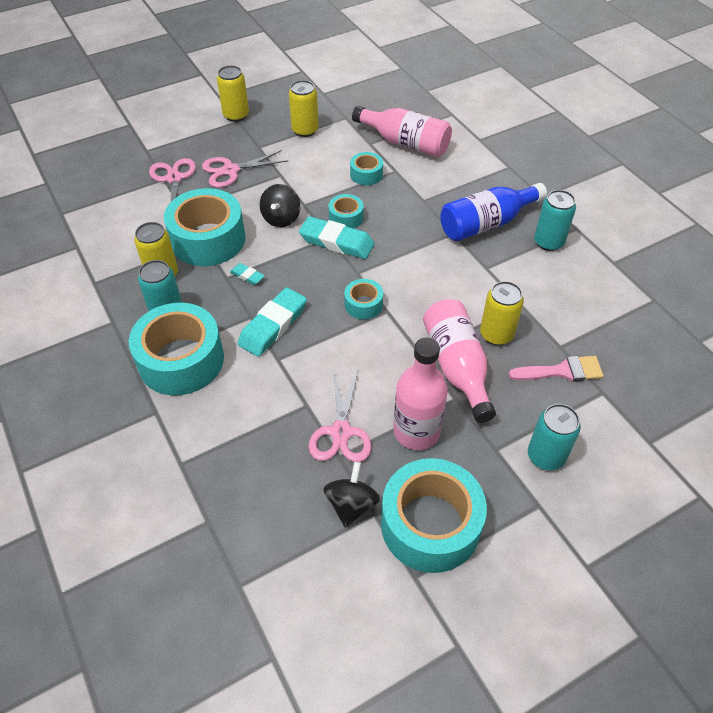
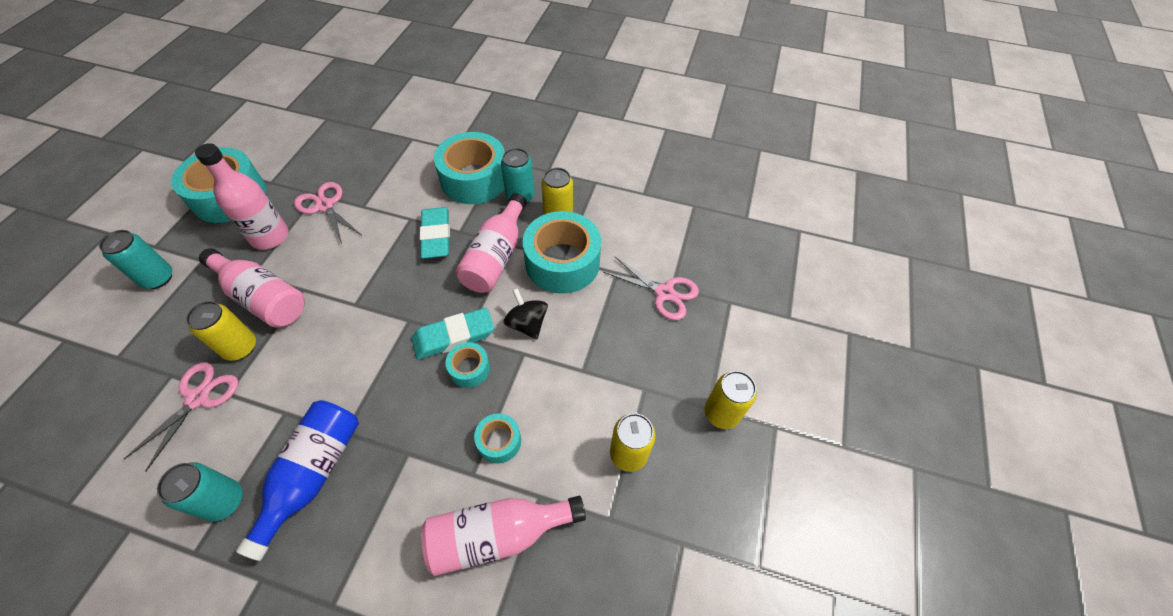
camera: 135 degrees right, 5 degrees up
(230, 170) = (632, 338): pink scissors -> pink scissors (198, 398)
(247, 276) = (496, 256): turquoise eraser -> pink bottle
(351, 505) = (288, 178): black spinning top -> none
(363, 304) = (379, 296): turquoise tape -> none
(562, 371) = (162, 352): pink brush -> none

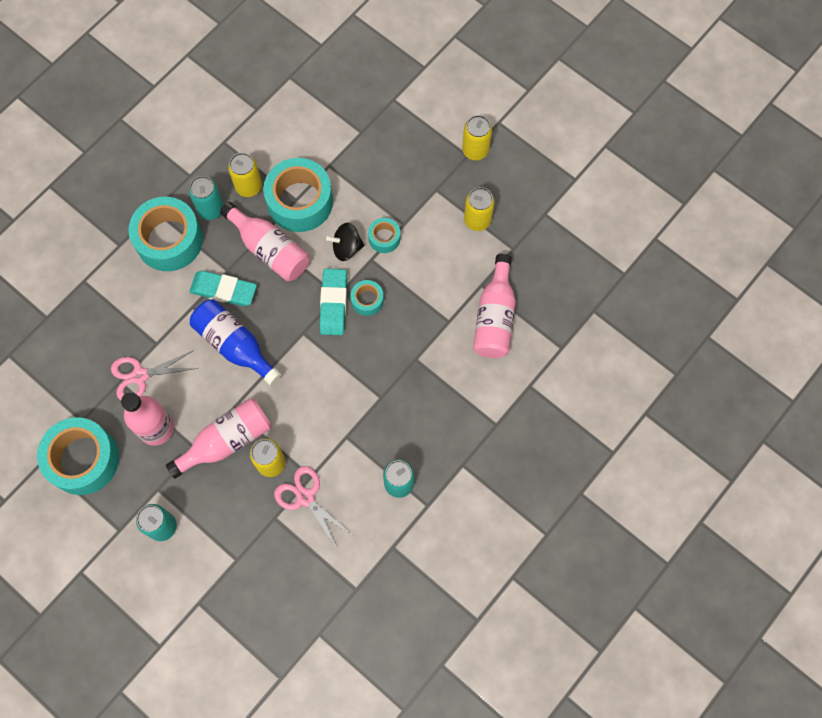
camera: 65 degrees left, 15 degrees up
(313, 474) = (404, 423): blue bottle -> blue bottle (235, 345)
(499, 441) = (433, 297): turquoise tape -> turquoise tape (384, 238)
(665, 293) = (365, 140): pink scissors -> none

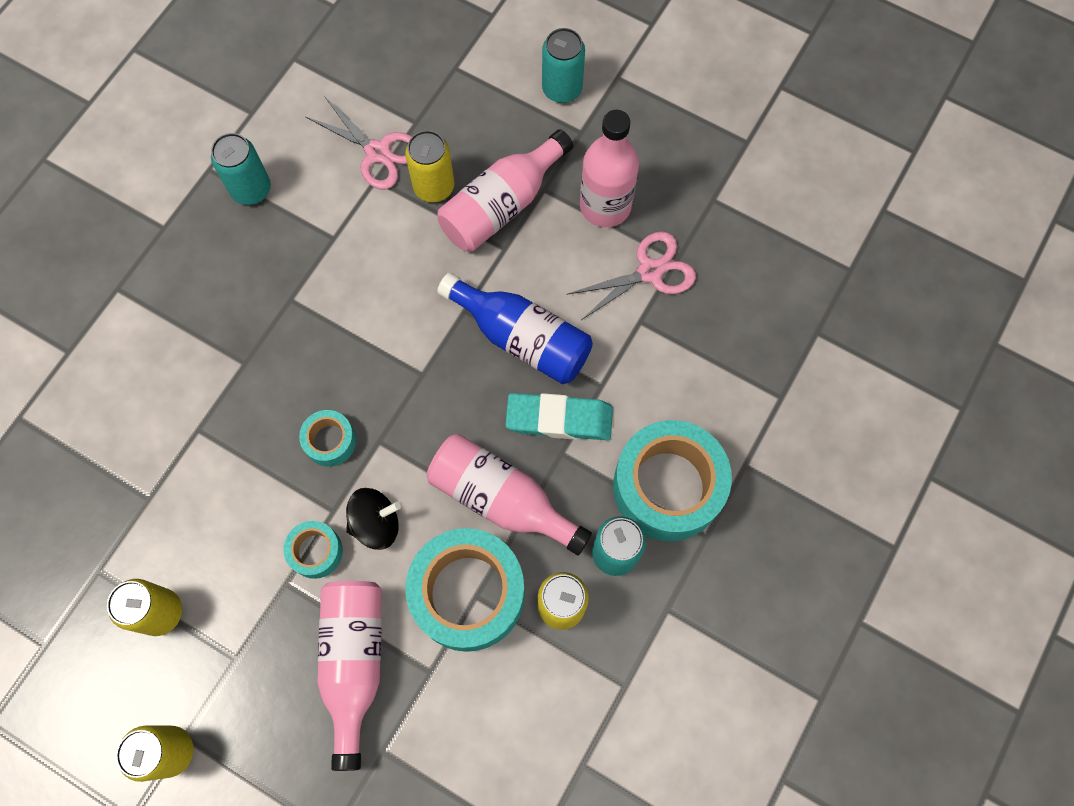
camera: 170 degrees right, 0 degrees up
(83, 459) = (693, 151): turquoise tape -> none
(333, 303) = (382, 427): turquoise eraser -> none
(495, 317) = (124, 448): pink bottle -> pink bottle (354, 662)

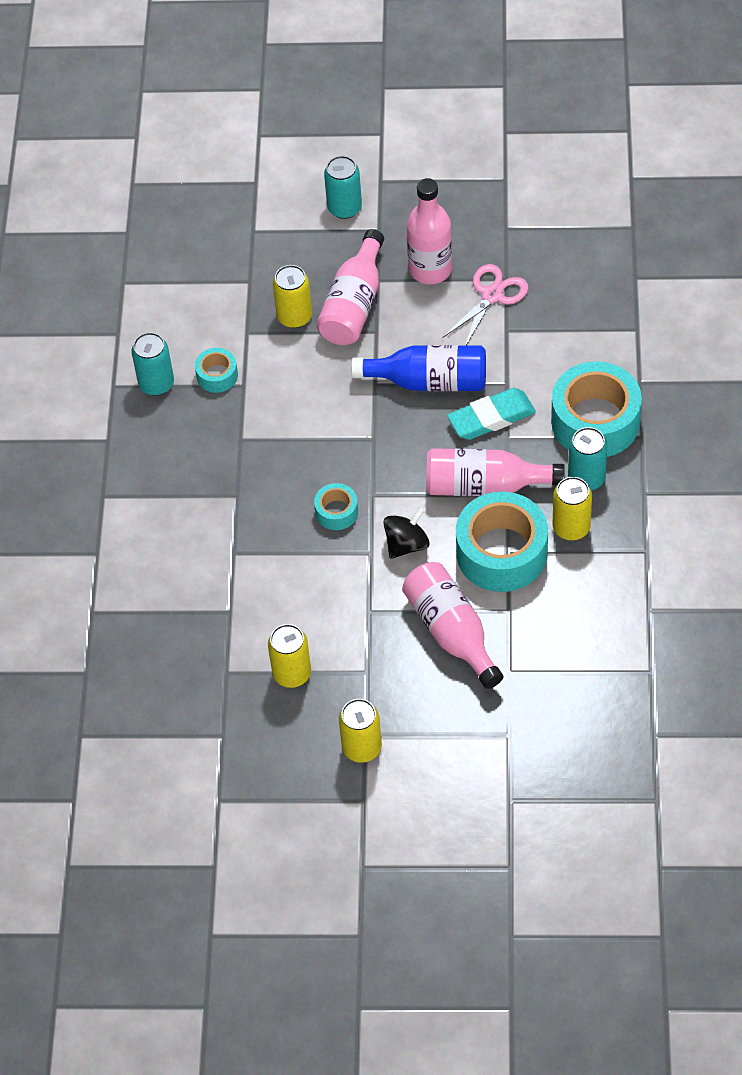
camera: 25 degrees left, 15 degrees down
(316, 551) = (376, 582): turquoise tape -> turquoise tape (217, 375)
(378, 153) = (236, 314): pink scissors -> none

